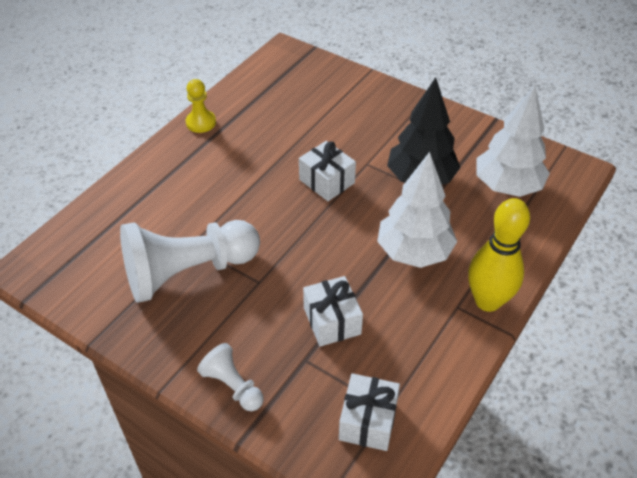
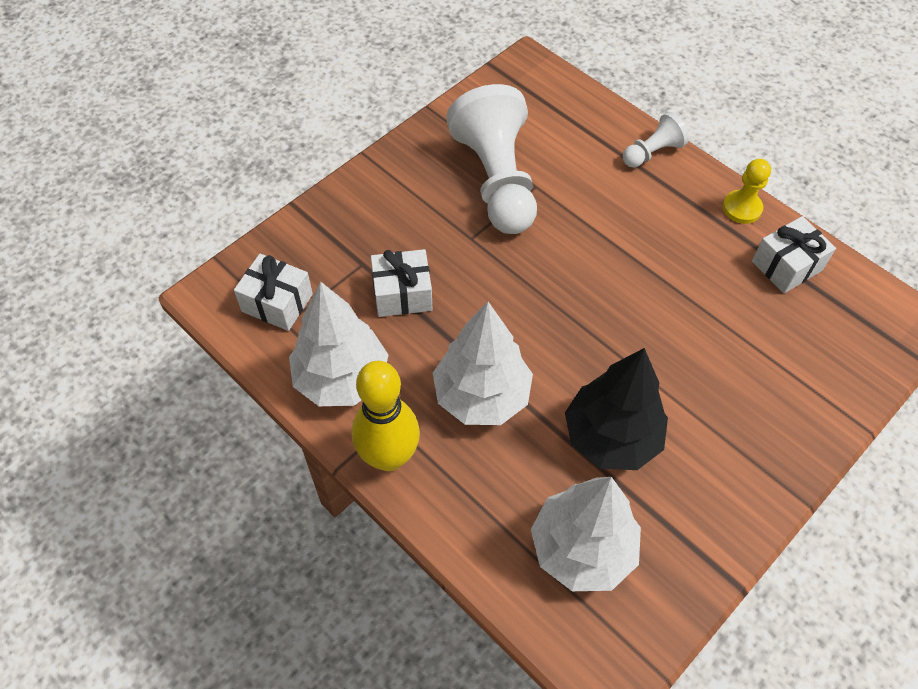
camera: 100 degrees right, 10 degrees up
(233, 386) = (350, 204): white pawn -> white pawn (652, 152)
(327, 181) = (618, 326): white gift -> white gift (786, 266)
(431, 348) = (341, 378): none -> white tree

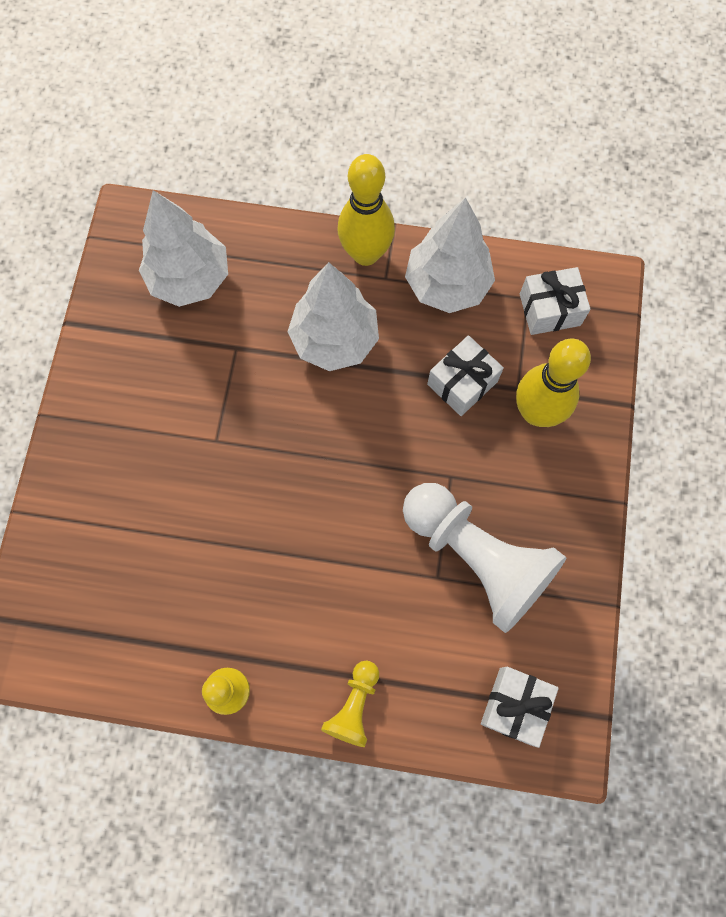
camera: 145 degrees right, 15 degrees up
(365, 239) = (536, 412): none -> yellow bowling pin
(611, 437) = (216, 371): black tree -> none
(652, 152) = (354, 705): white pawn -> yellow pawn
(786, 266) = (152, 644): white gift -> white gift (515, 705)

